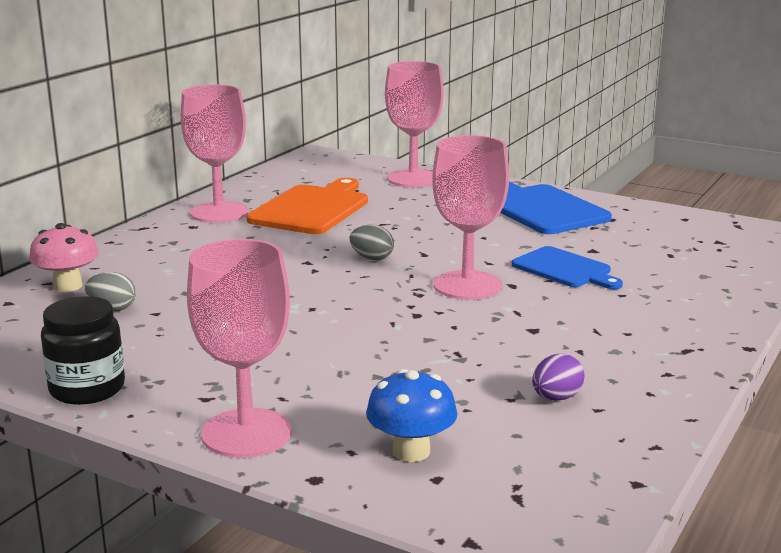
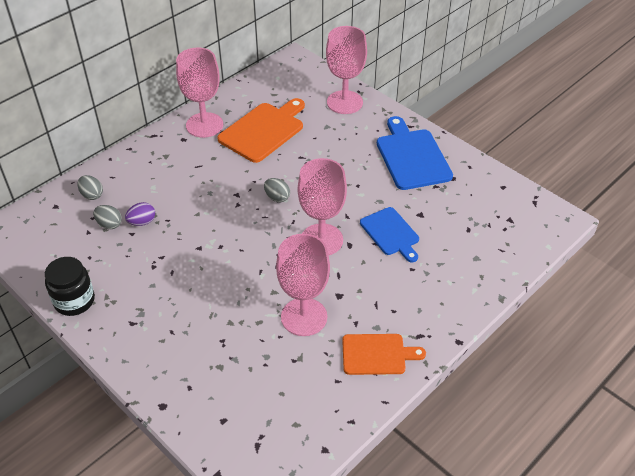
camera: 15 degrees right, 25 degrees up
(68, 286) = (92, 195): pink mushroom -> grey egg
(246, 433) = (142, 359): pink goblet -> pink goblet (304, 317)
(411, 451) = (219, 395): blue mushroom -> none
(556, 398) = (319, 365): purple egg -> purple egg (142, 222)
(638, 375) = (377, 354): none -> orange cutting board

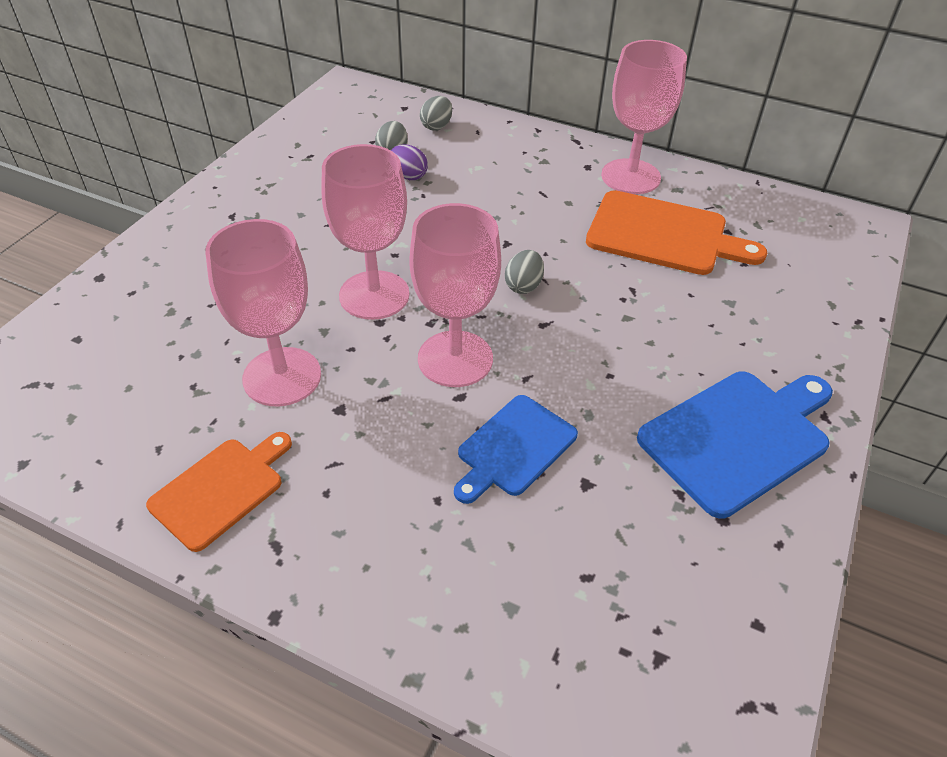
camera: 70 degrees right, 0 degrees up
(74, 301) = (256, 163): black jar -> none
(344, 102) = (811, 310): pink goblet -> pink goblet (374, 295)
(377, 354) = (221, 489): orange cutting board -> orange cutting board turned 120 degrees counterclockwise

